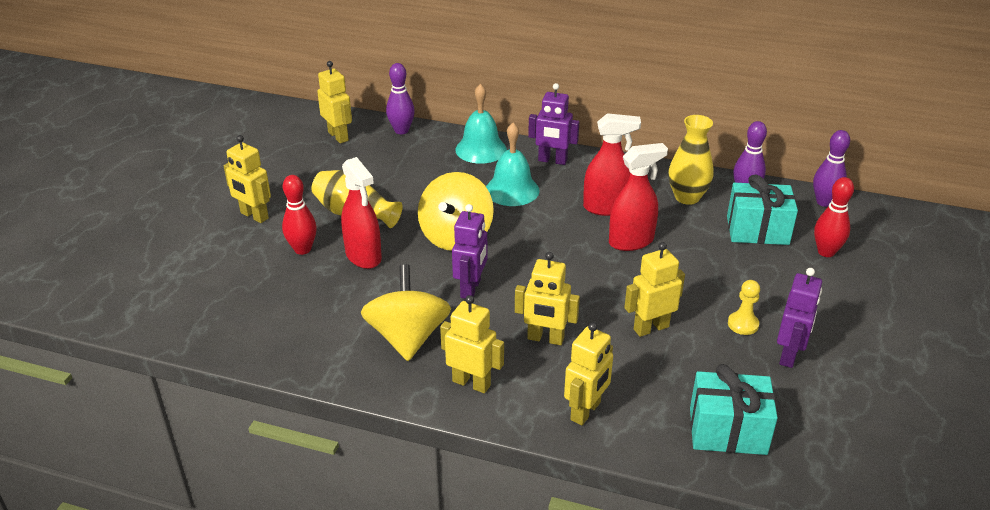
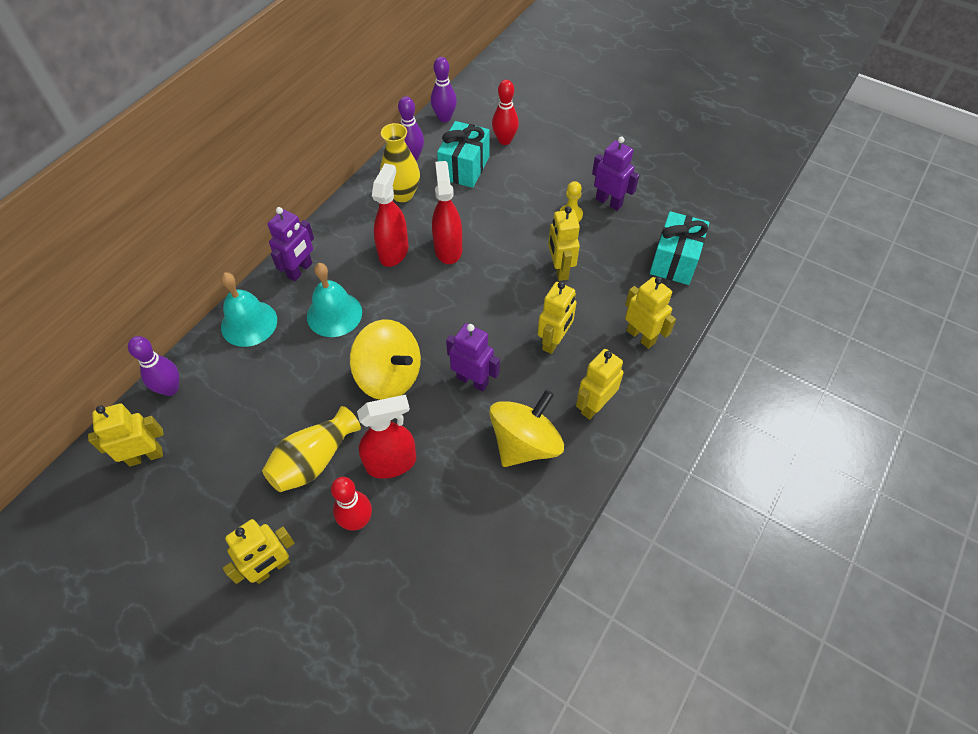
camera: 75 degrees left, 20 degrees up
(408, 337) = (525, 443): yellow spinning top -> yellow spinning top turned 120 degrees clockwise

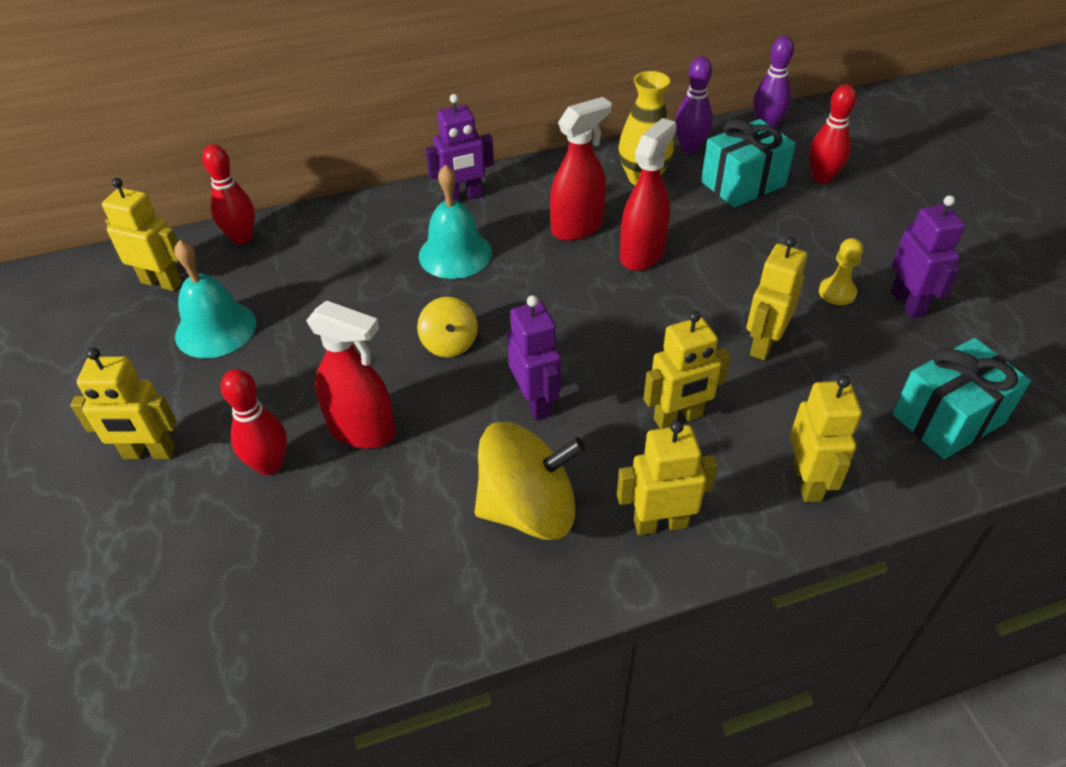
camera: 40 degrees right, 10 degrees down
(170, 389) = (242, 238): purple bowling pin -> red bowling pin
(249, 323) = (367, 219): turquoise bell -> turquoise bell (215, 329)
(314, 460) = (292, 378): yellow vase -> none
(389, 376) = (449, 343): yellow spinning top -> yellow spinning top, size x0.55

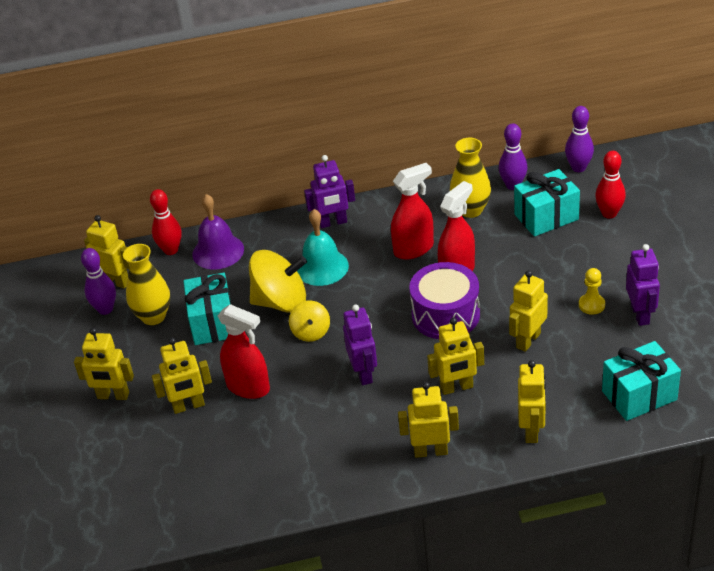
camera: 10 degrees right, 5 degrees down
(144, 321) = (105, 309): none -> purple bowling pin
(215, 329) = (153, 316): turquoise bell -> yellow vase
(269, 465) = (188, 406): red bowling pin -> yellow robot
(304, 335) = (213, 323): none -> turquoise gift
(308, 238) = (218, 251): none -> purple bell
(528, 509) = (349, 439): yellow spinning top -> yellow spinning top (281, 302)
(639, 313) = (445, 315): none -> purple drum

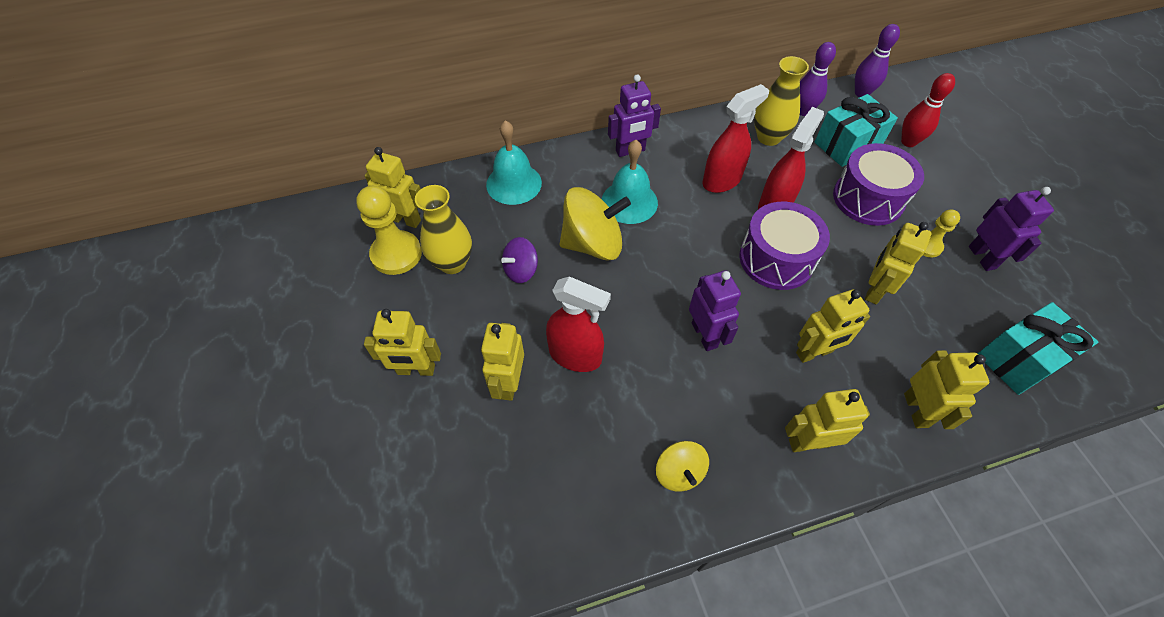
camera: 10 degrees left, 15 degrees up
(105, 309) = (396, 254): purple bowling pin -> yellow pawn
(171, 250) = (462, 182): red bowling pin -> none
(188, 406) = (508, 383): yellow robot -> yellow robot turned 120 degrees clockwise
(213, 323) = (521, 270): turquoise gift -> purple spinning top
(218, 251) = (514, 183): purple bell -> turquoise bell
(311, 332) = (633, 281): yellow spinning top -> yellow spinning top (679, 472)
(550, 264) = (868, 199): none -> purple drum

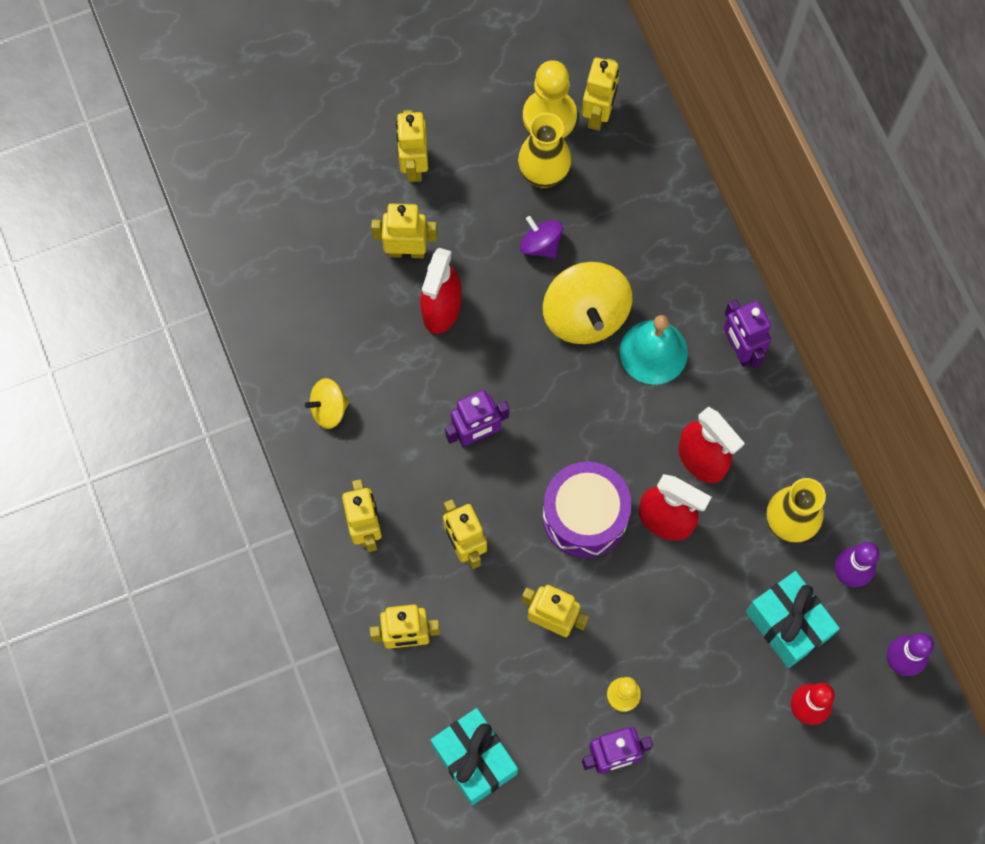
camera: 85 degrees right, 15 degrees up
(514, 183) = (667, 220): turquoise bell -> none
(868, 199) = (693, 636): purple drum -> none

